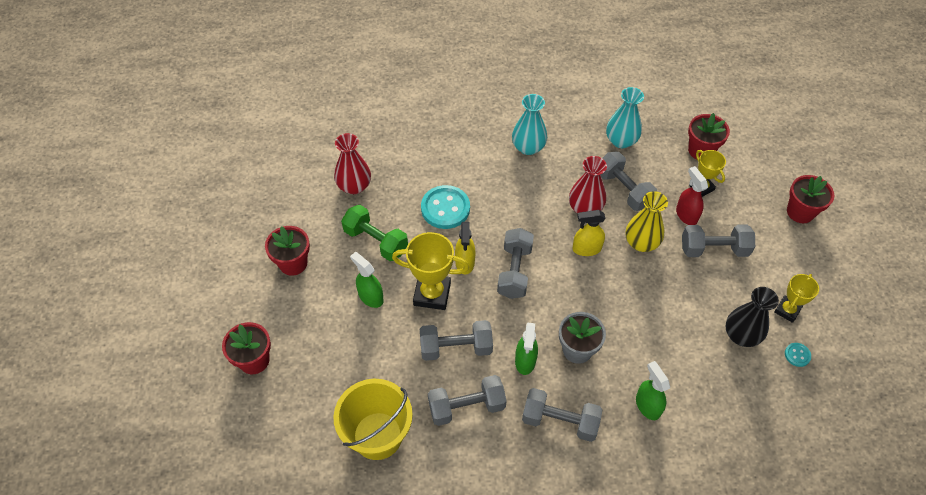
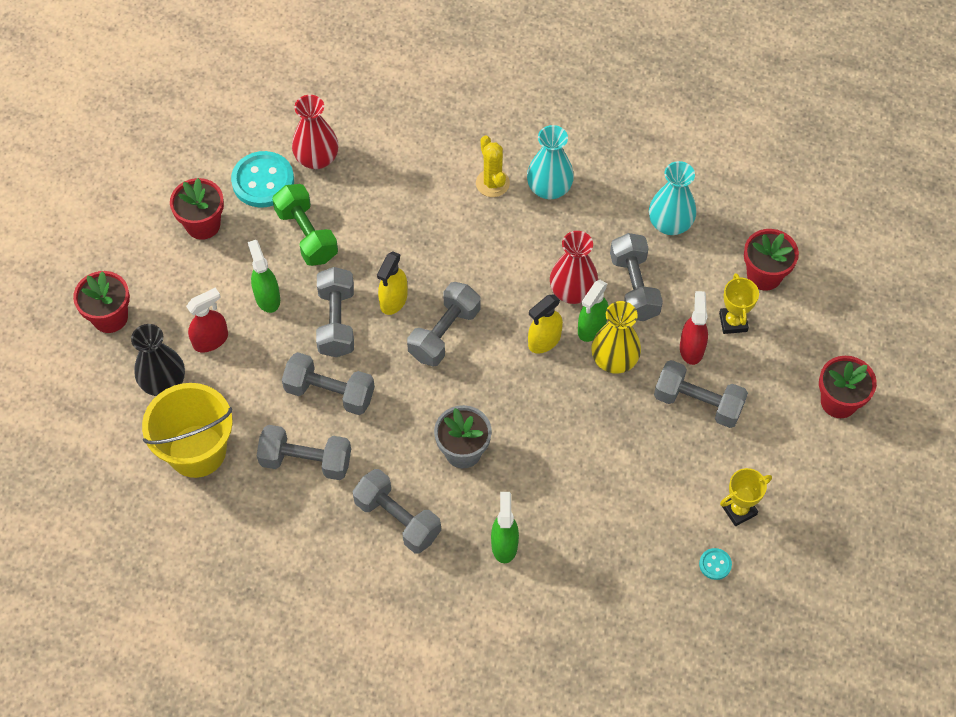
camera: 25 degrees right, 5 degrees up
(344, 345) = (211, 340): none -> red spray bottle
(432, 294) = (336, 322): yellow trophy -> grey dumbbell
(445, 208) = (407, 227): turquoise button -> turquoise button (263, 181)
(488, 158) = (492, 183): none -> yellow cactus
(525, 361) = (397, 439): green spray bottle -> green spray bottle (591, 328)
(586, 249) = (544, 341): yellow spray bottle -> yellow spray bottle turned 60 degrees counterclockwise
(741, 335) = (663, 515): black vase -> black vase (163, 382)

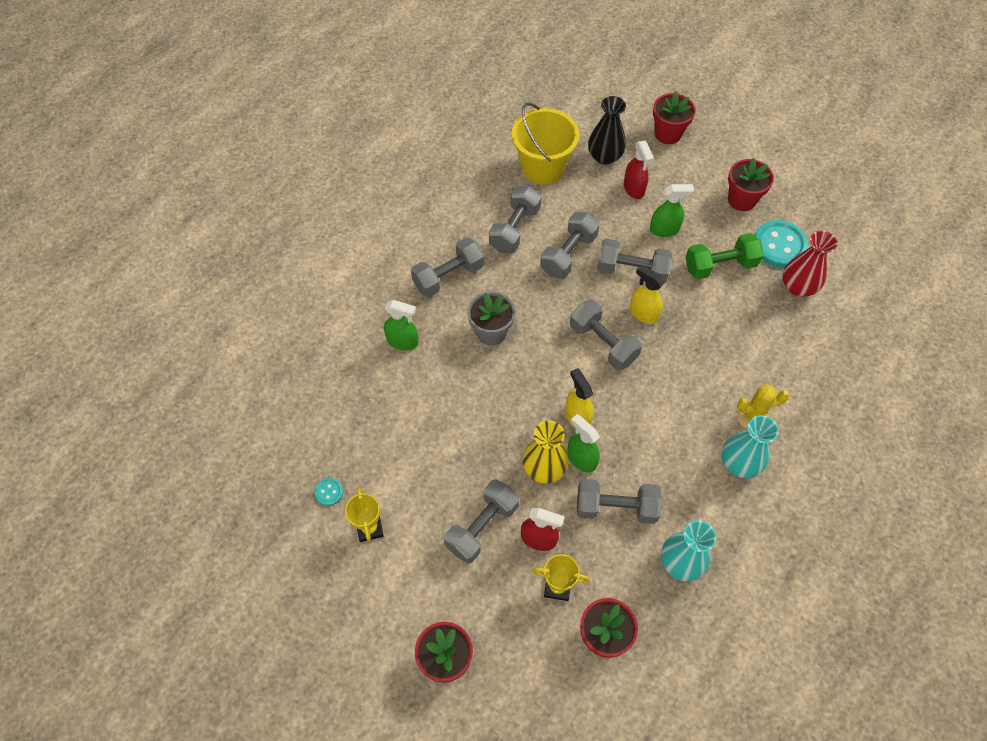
camera: 105 degrees right, 0 degrees up
(572, 291) = (622, 453): red vase -> none

